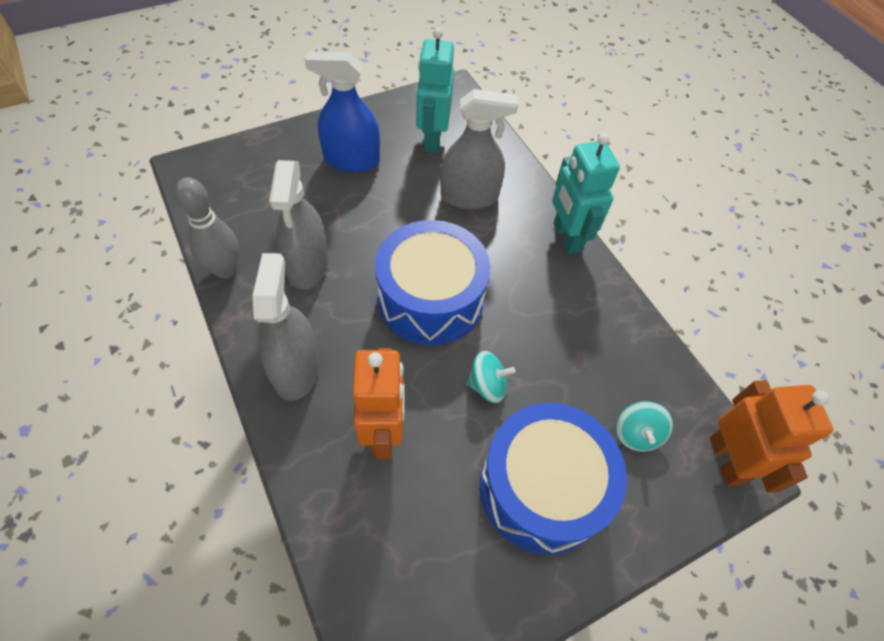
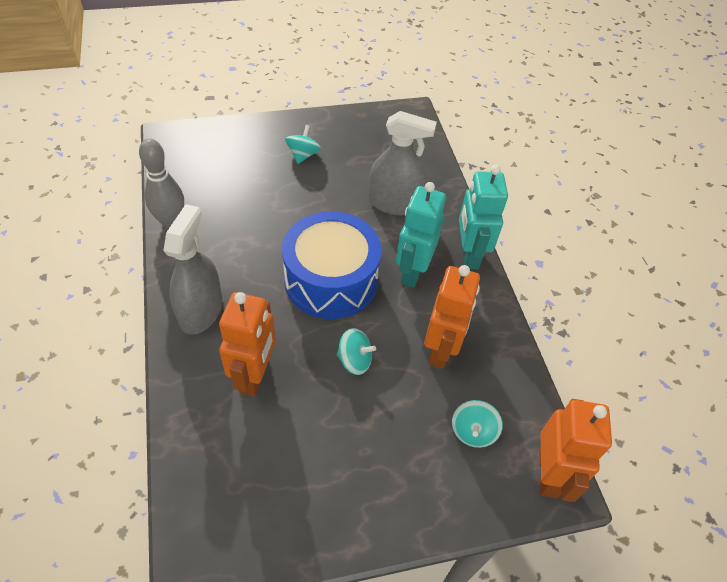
camera: 15 degrees right, 5 degrees down
(307, 265) = (238, 231): grey spray bottle -> none
(351, 160) = (303, 155): blue spray bottle -> turquoise spinning top
(432, 139) = (378, 150): turquoise robot -> turquoise robot (412, 271)
(542, 488) = (372, 454): blue drum -> none
(573, 350) = (441, 349): none -> orange robot

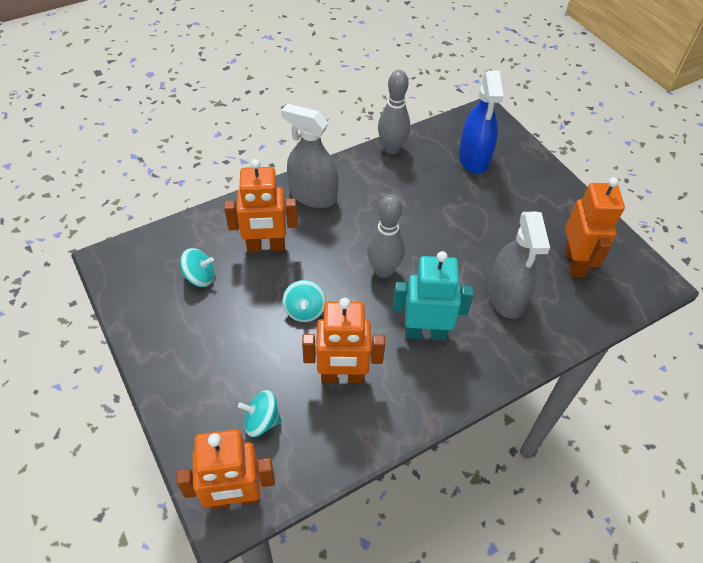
camera: 75 degrees right, 0 degrees up
(201, 311) = (313, 195): grey spray bottle -> grey spray bottle turned 150 degrees counterclockwise
(223, 165) = (474, 158): none -> blue spray bottle
(303, 155) = (524, 208): turquoise spinning top -> turquoise spinning top (200, 277)
(331, 280) = (383, 270): blue drum -> grey bowling pin
(376, 148) = (574, 262): none -> orange robot
(469, 254) = (473, 379): turquoise robot -> none

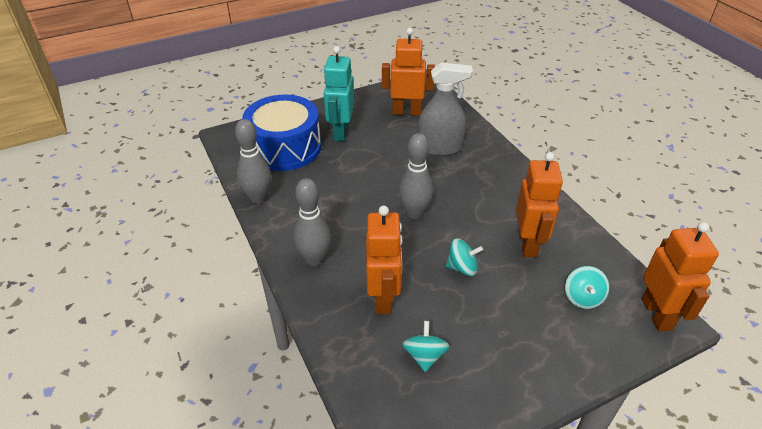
camera: 85 degrees left, 10 degrees down
(313, 195) = (314, 259): grey spray bottle -> grey bowling pin
(425, 332) = (478, 193): turquoise robot -> turquoise robot (340, 132)
(474, 158) = (285, 147): blue spray bottle -> blue drum

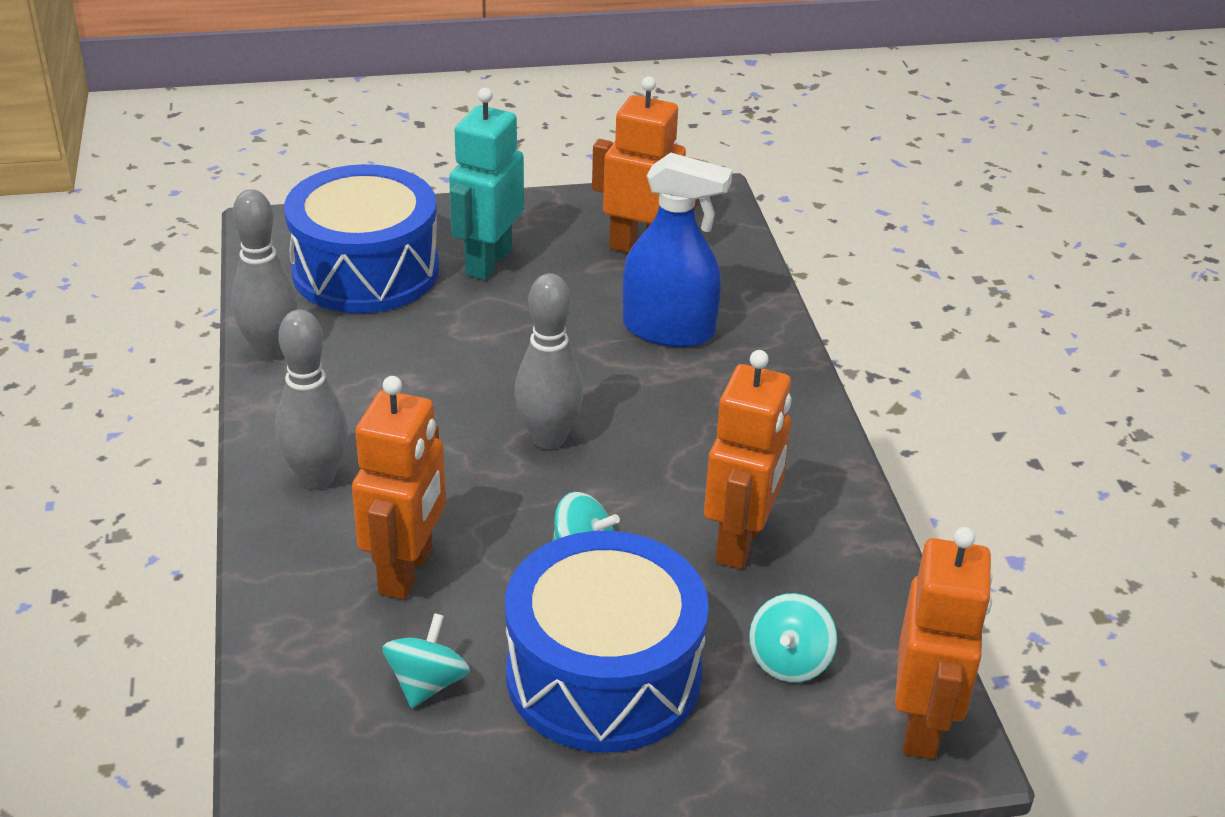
camera: 15 degrees right, 5 degrees down
(440, 147) = (668, 330): grey spray bottle -> blue spray bottle
(505, 328) = (603, 675): none -> blue drum

